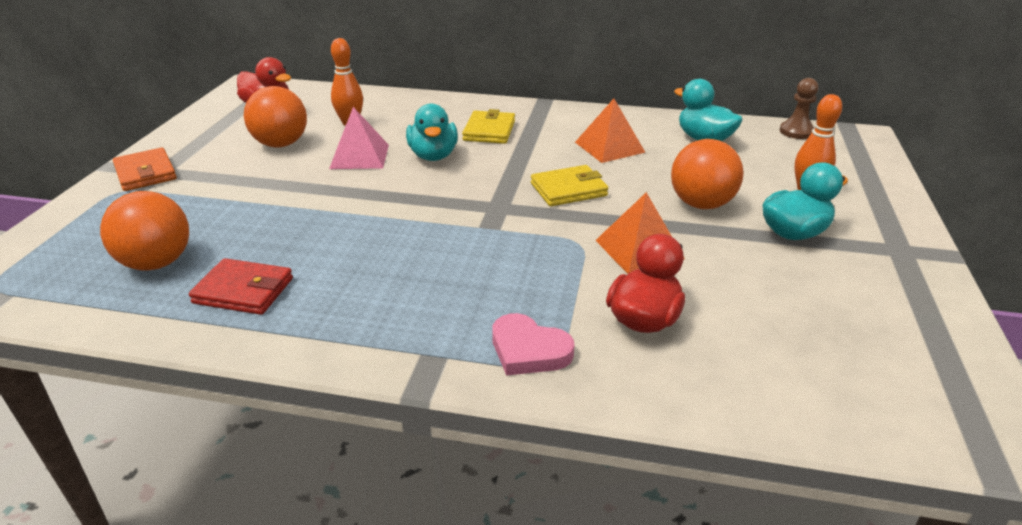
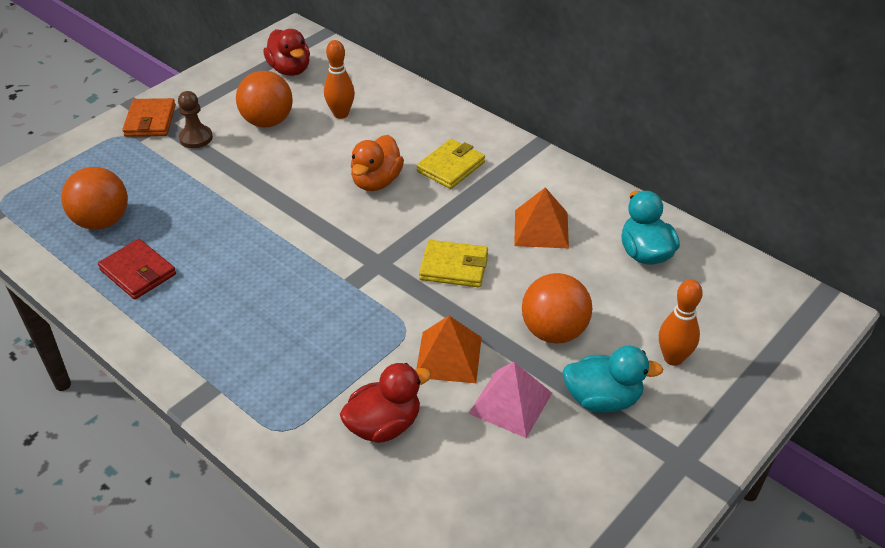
camera: 30 degrees right, 10 degrees up
(359, 156) = (317, 160): pink pyramid -> pink pyramid (510, 403)
(433, 156) = (376, 181): turquoise duck -> orange duck
(529, 350) = (278, 412): pink heart -> none
(796, 132) = (756, 279): brown pawn -> brown pawn (196, 138)

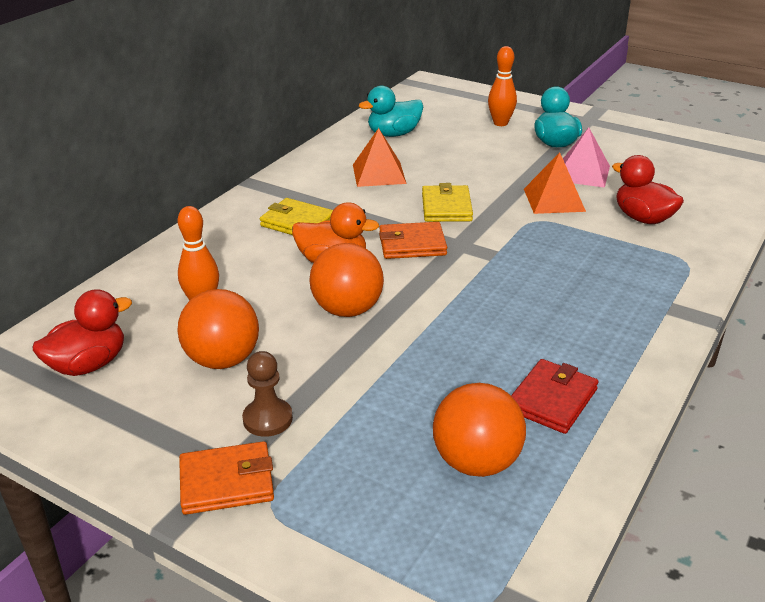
camera: 100 degrees left, 10 degrees down
(389, 232) = (412, 244): none -> orange wallet
(554, 331) = (499, 162): orange ball -> orange ball (347, 310)

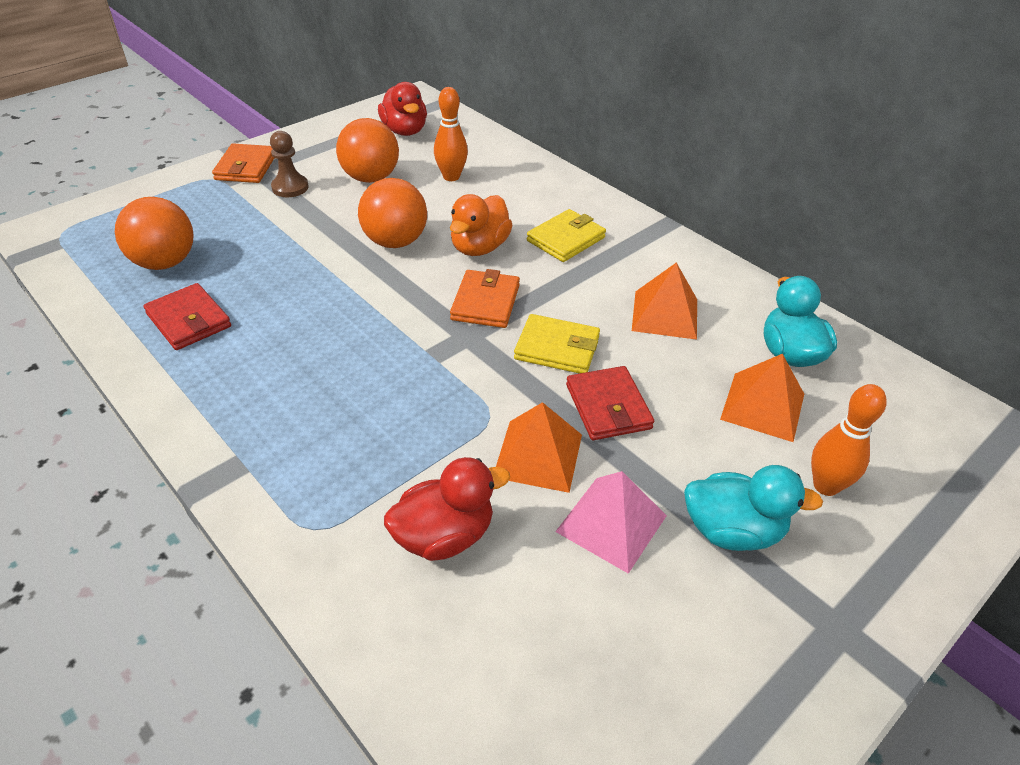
camera: 105 degrees right, 10 degrees up
(450, 140) = (763, 406): none -> orange pyramid
(491, 183) = (608, 406): none -> red wallet

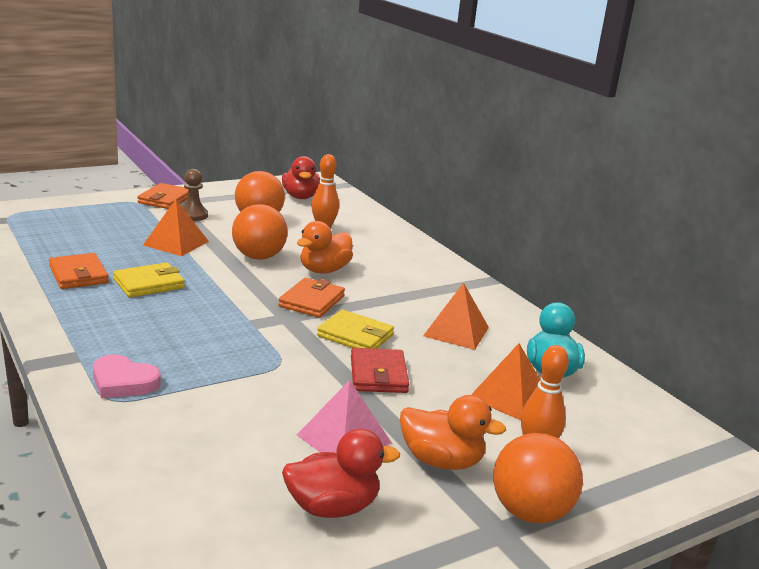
camera: 10 degrees right, 20 degrees down
(165, 262) = (77, 242): orange ball -> orange ball (530, 512)
(189, 320) = (78, 275): red wallet -> orange wallet
(316, 494) = (123, 382): none -> pink heart
(444, 536) = (208, 421): red duck -> red duck (332, 507)
(538, 455) = (306, 391): orange pyramid -> orange pyramid (176, 243)
(566, 239) = (397, 276): yellow wallet -> yellow wallet (149, 284)
(732, 531) = (441, 461): turquoise duck -> orange duck

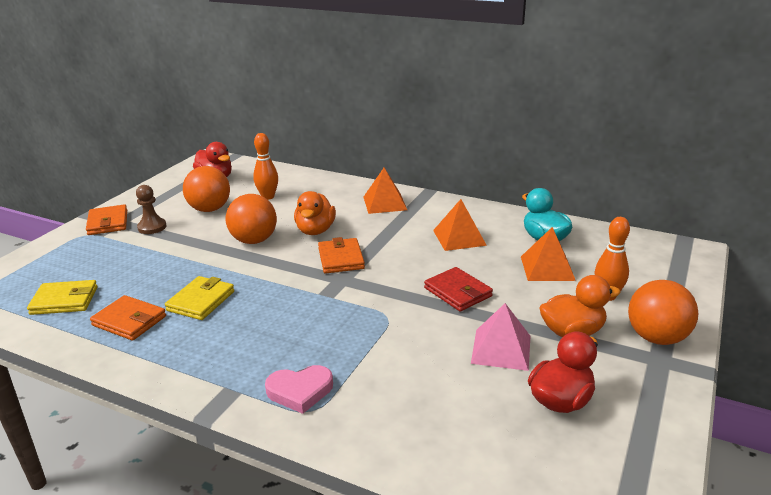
camera: 30 degrees left, 5 degrees up
(176, 243) = (172, 257): orange pyramid -> orange pyramid (384, 203)
(355, 335) = (405, 271): yellow wallet -> yellow wallet (64, 300)

